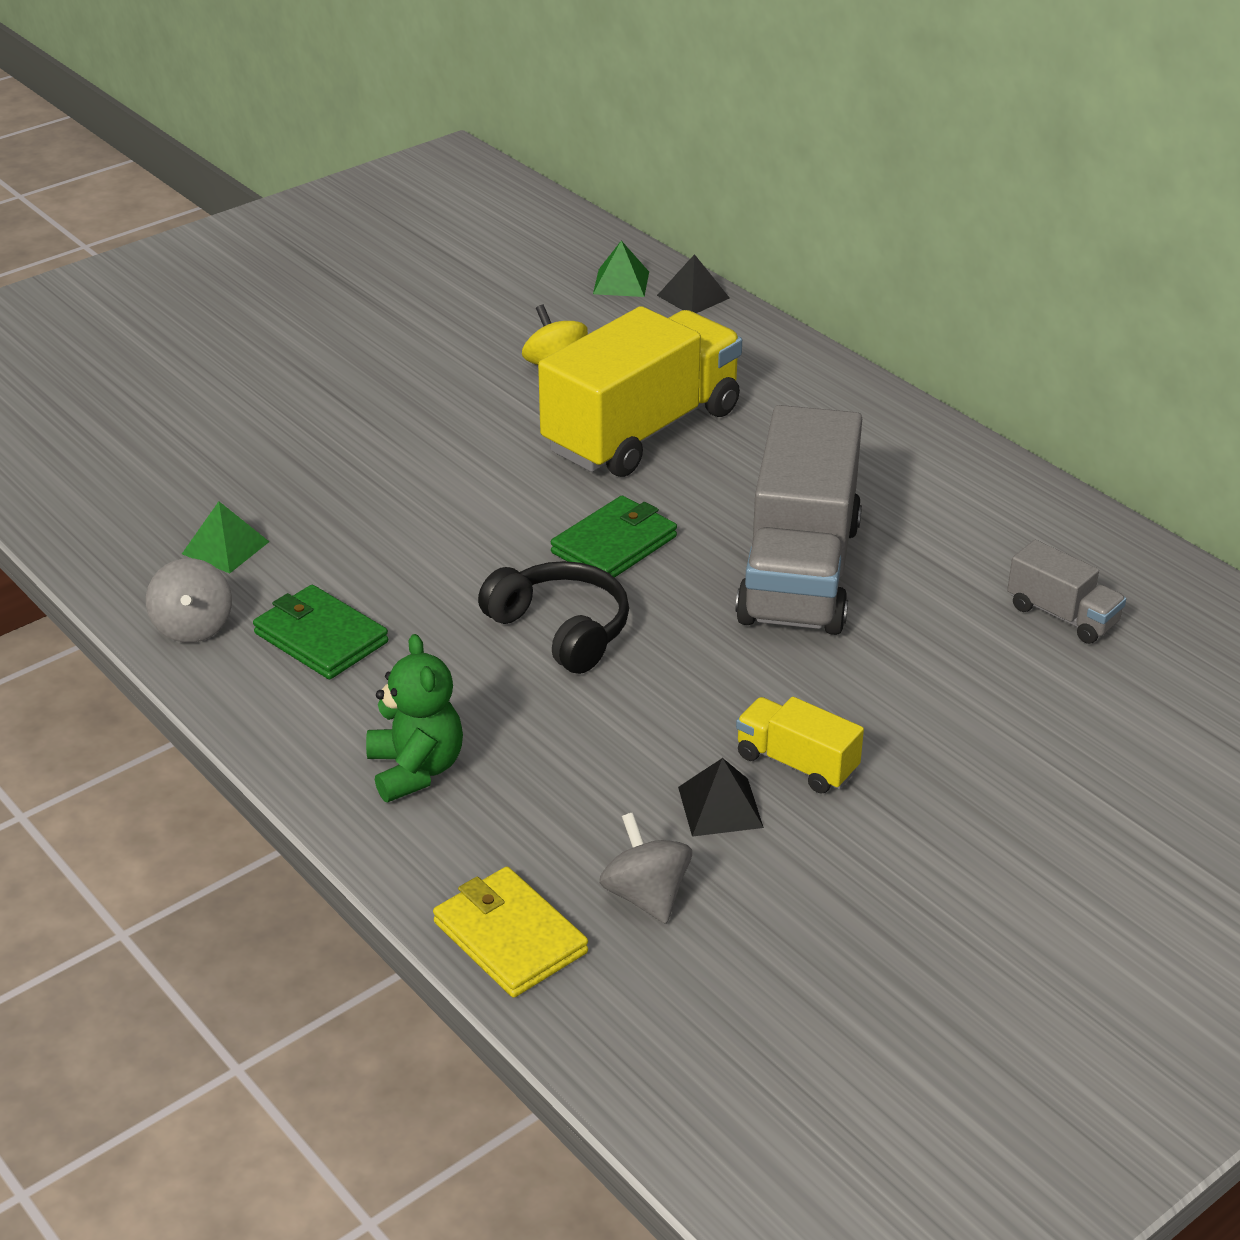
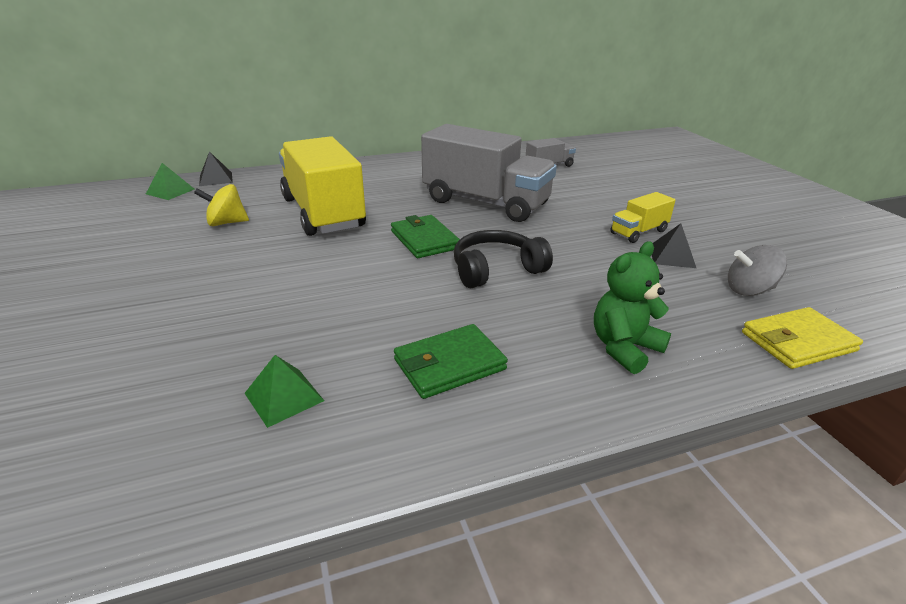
camera: 70 degrees left, 5 degrees down
(193, 627) = (388, 438): grey spinning top -> none
(416, 770) = (624, 348): green teddy bear -> green teddy bear turned 45 degrees counterclockwise

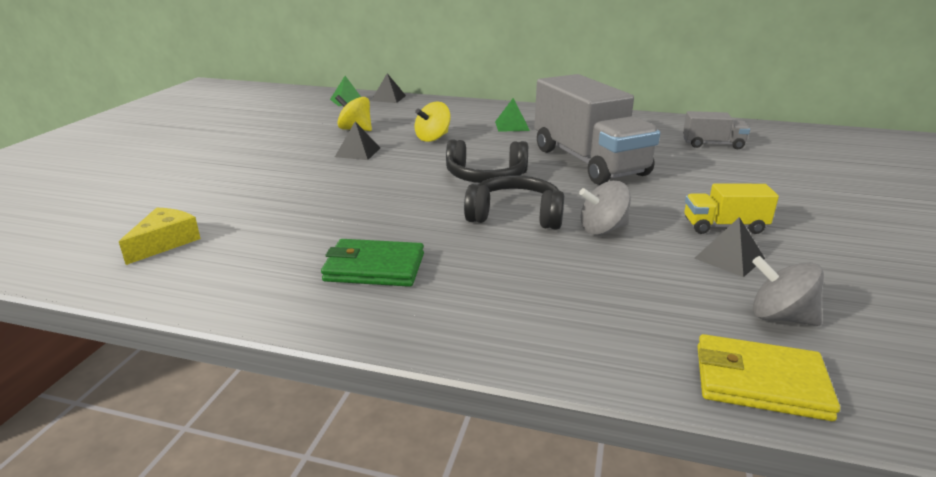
camera: 35 degrees right, 5 degrees down
(176, 433) = (165, 242): none -> yellow cheese
(265, 248) = (358, 152): none -> black pyramid
(284, 396) = (244, 246): green pyramid -> green pyramid (512, 126)
(323, 213) = (433, 138): yellow truck -> yellow spinning top
(424, 240) = (486, 177): green wallet -> black headphones
(571, 260) = (602, 229): none -> grey spinning top
(624, 348) = (541, 311): green teddy bear -> none

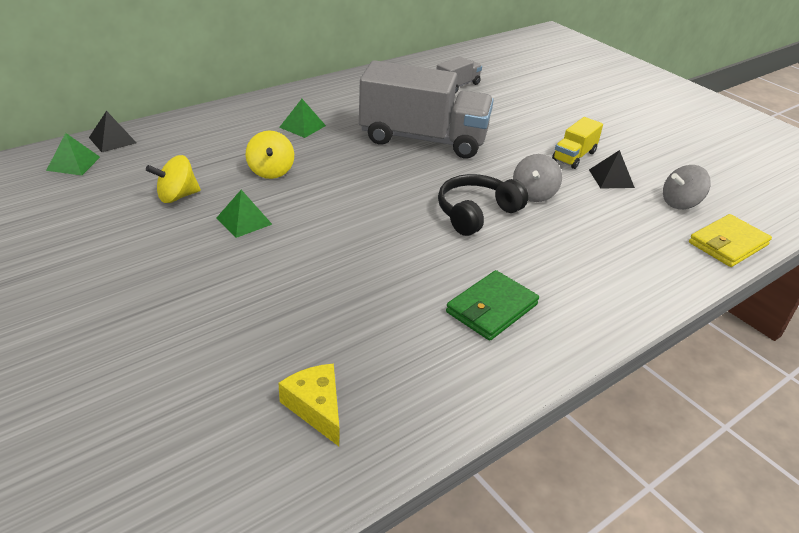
camera: 55 degrees left, 10 degrees up
(358, 152) = (244, 221): black pyramid -> green pyramid
(486, 177) = (393, 190): black headphones -> none

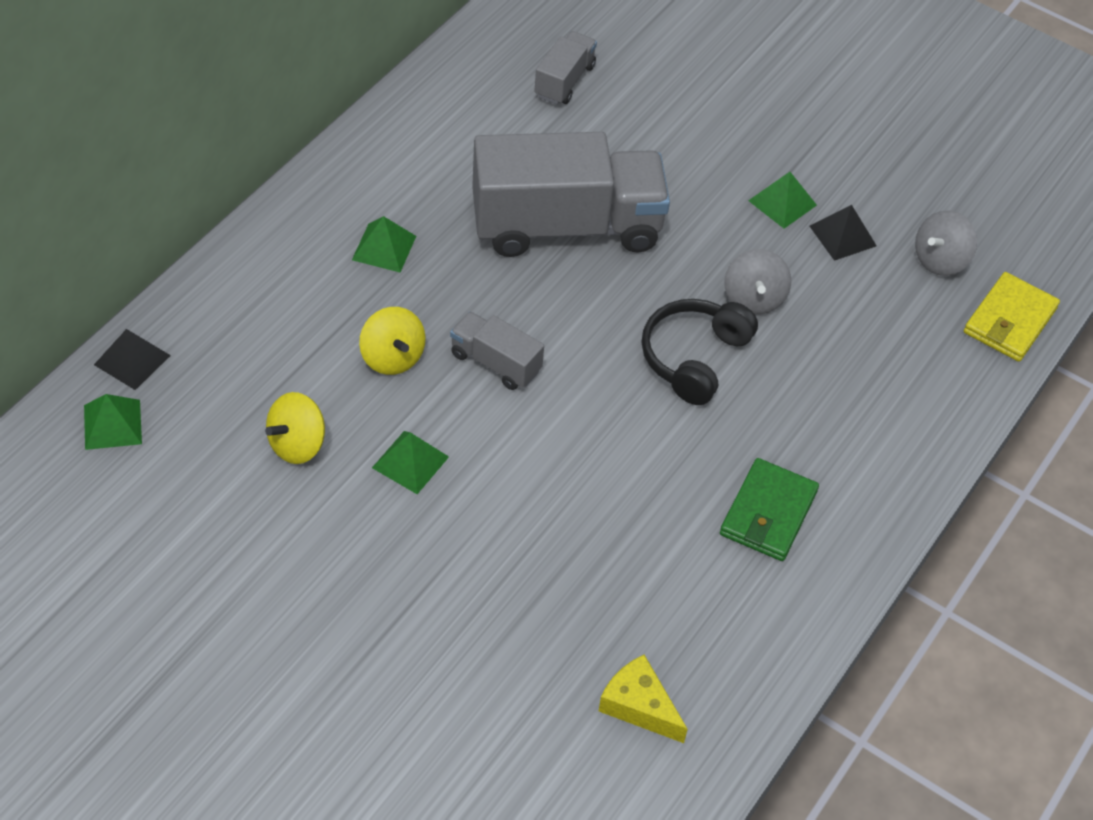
camera: 20 degrees left, 15 degrees up
(336, 187) = (495, 363): none -> grey truck
(574, 156) = (782, 202): yellow truck -> green pyramid

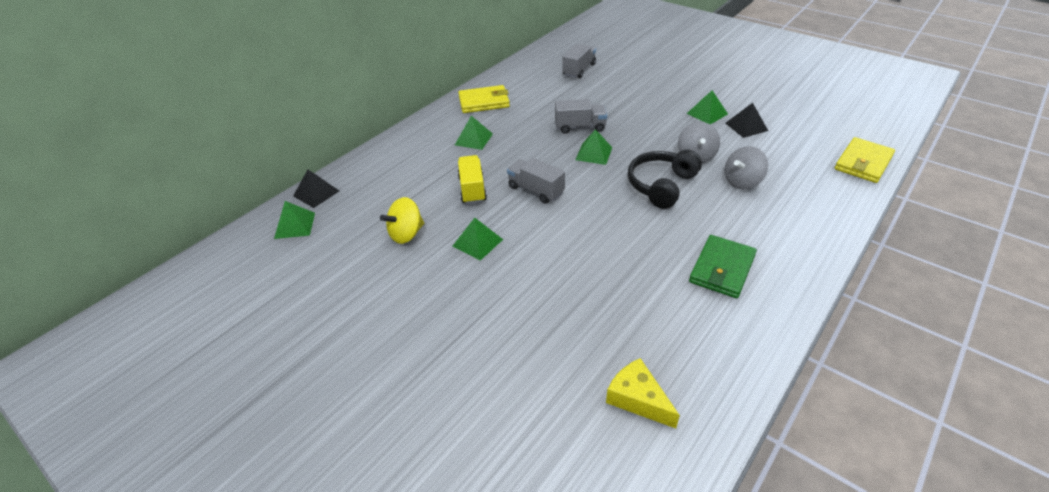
camera: 10 degrees right, 10 degrees down
(392, 357) = (472, 189): yellow spinning top -> yellow truck
(394, 157) = (484, 102): none -> yellow wallet
(566, 226) = (580, 127): grey truck -> grey truck, size x0.46
(589, 287) = (594, 153): none -> green pyramid
(940, 260) = (809, 136): grey spinning top -> grey spinning top (742, 182)

